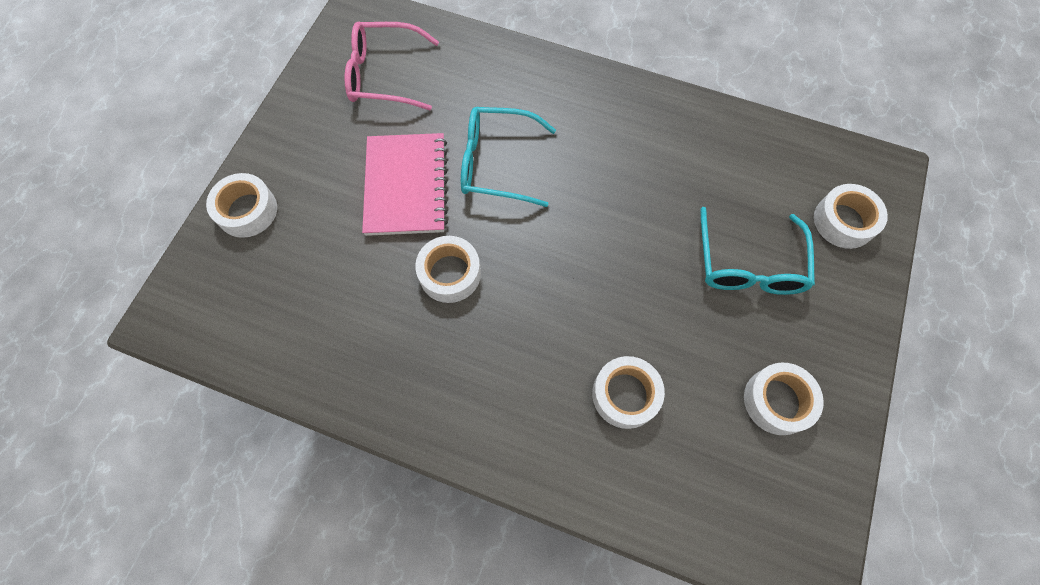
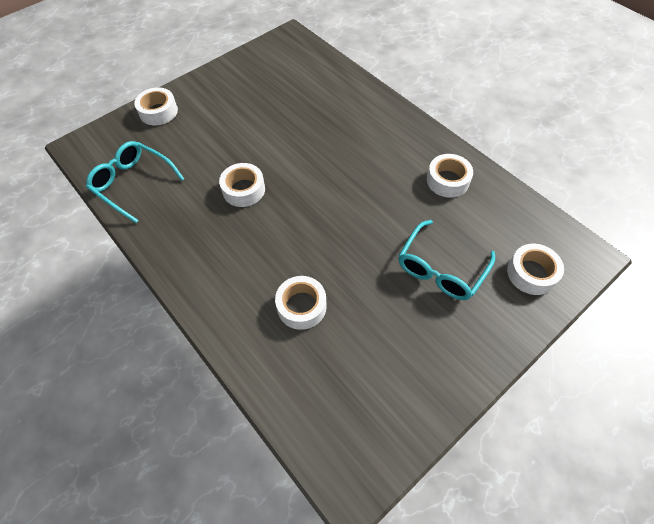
camera: 30 degrees right, 10 degrees down
(384, 75) = (282, 73): pink glasses -> none
(406, 186) = (252, 134): pink notebook -> none
(497, 163) = (314, 143): turquoise glasses -> turquoise glasses (133, 184)
(777, 401) = (403, 362): white tape -> white tape (447, 180)

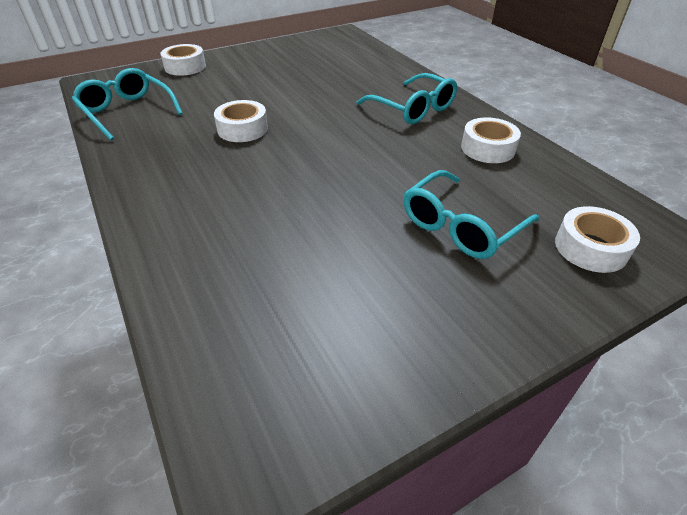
camera: 10 degrees right, 15 degrees down
(301, 306) = (263, 237): white tape -> none
(379, 140) = (413, 109): none -> turquoise glasses

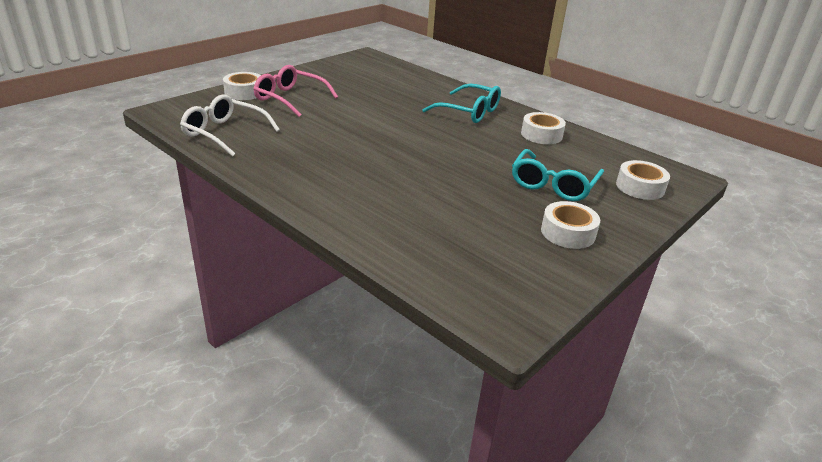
camera: 20 degrees left, 10 degrees down
(127, 112) = (224, 133): turquoise glasses -> white glasses
(225, 77) = (290, 99): none -> pink glasses
(242, 129) = (342, 138): white tape -> white tape (568, 232)

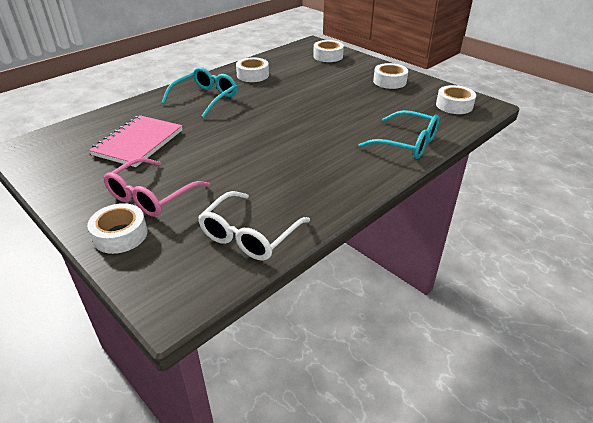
camera: 85 degrees left, 5 degrees up
(374, 89) = (138, 142): none -> pink notebook
(496, 285) = (454, 105): none -> white tape
(553, 185) = (331, 79): turquoise glasses -> turquoise glasses (406, 143)

